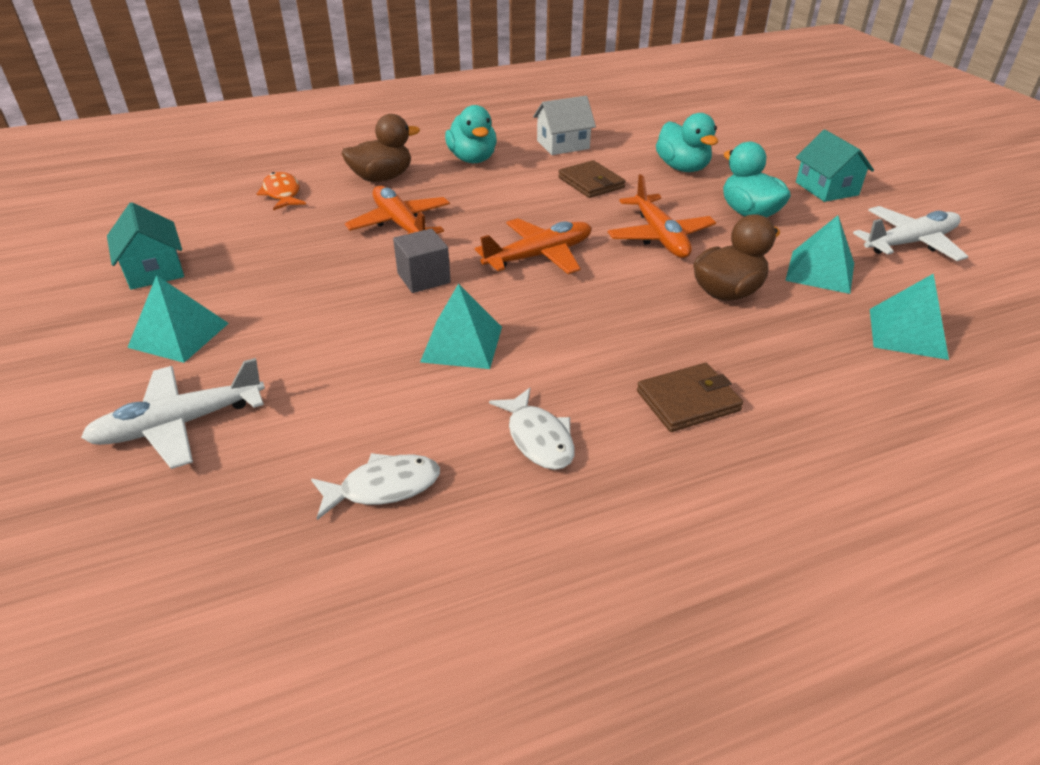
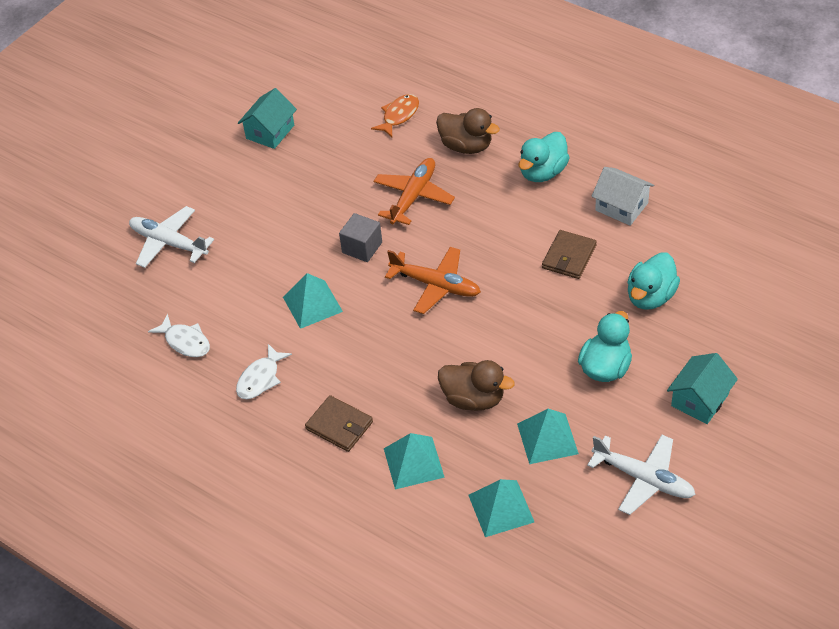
camera: 60 degrees right, 10 degrees up
(178, 335) = (226, 189): turquoise pyramid -> turquoise pyramid (413, 462)
(659, 236) = (519, 332): orange plane -> none

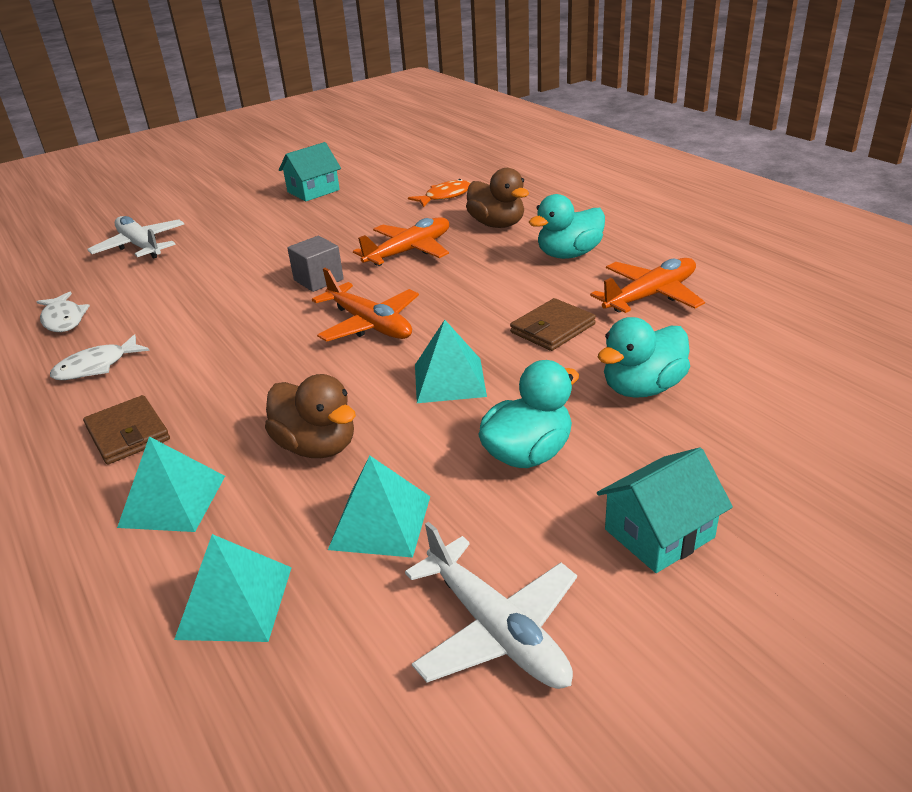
camera: 20 degrees right, 15 degrees down
(312, 304) = (221, 314): turquoise pyramid -> turquoise pyramid (449, 380)
(621, 206) = (650, 296): white house -> orange plane

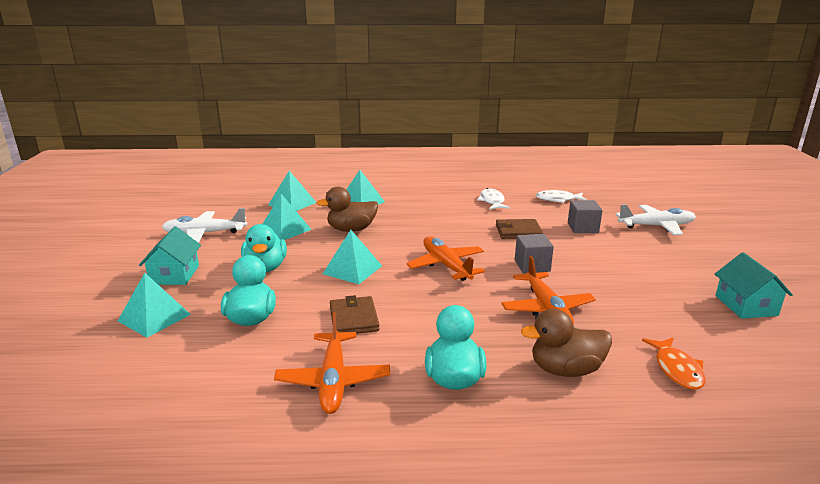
camera: 120 degrees right, 10 degrees down
(128, 433) = (421, 201): brown wallet -> brown wallet (518, 231)
(175, 280) = (582, 228): none -> grey cube
(369, 324) = (446, 266): orange plane -> orange plane turned 75 degrees clockwise
(752, 461) = (154, 317): none -> turquoise pyramid

